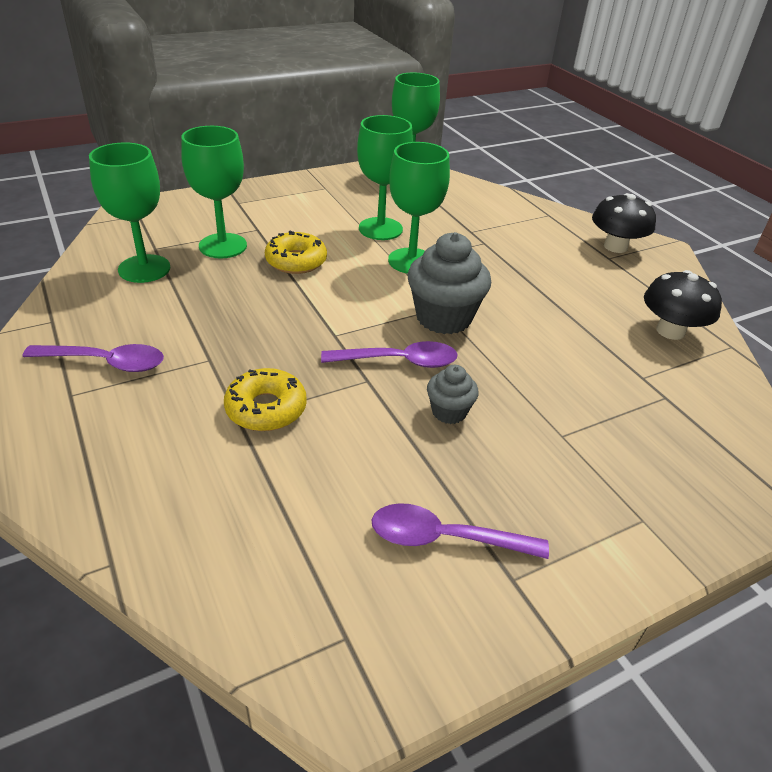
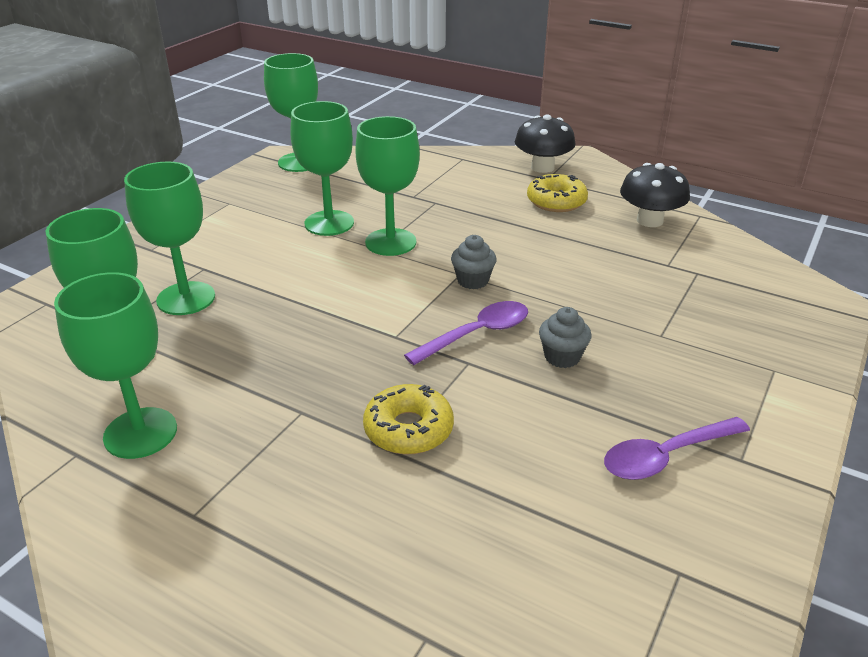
camera: 30 degrees left, 5 degrees down
(99, 325) = (140, 433): none -> green goblet
(106, 362) = (195, 465): purple spoon -> none
(296, 261) = (281, 284): yellow donut -> yellow donut (556, 201)
(443, 317) = (472, 281): grey cupcake -> grey cupcake, size x0.53

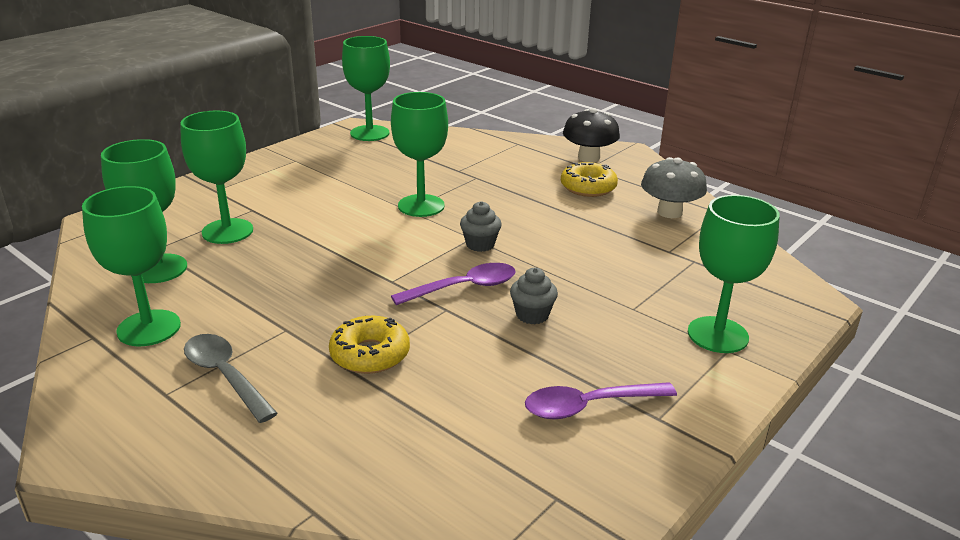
camera: 10 degrees right, 5 degrees down
(255, 481) = (225, 376): none -> grey spoon
(329, 223) = (374, 185): green goblet -> green goblet (717, 335)
(649, 220) = (669, 212): black mushroom -> grey mushroom

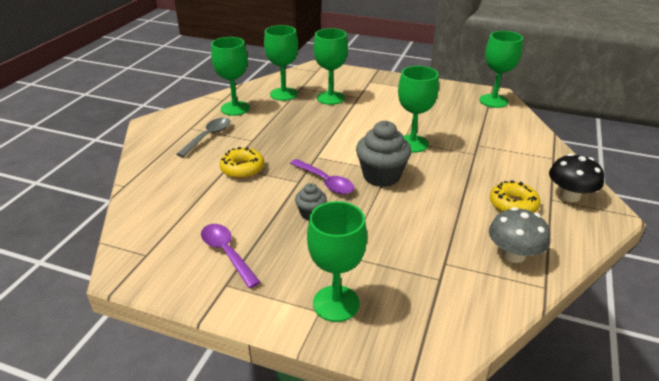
camera: 70 degrees right, 5 degrees up
(480, 244) = (381, 176): grey cupcake -> grey cupcake, size x1.88

